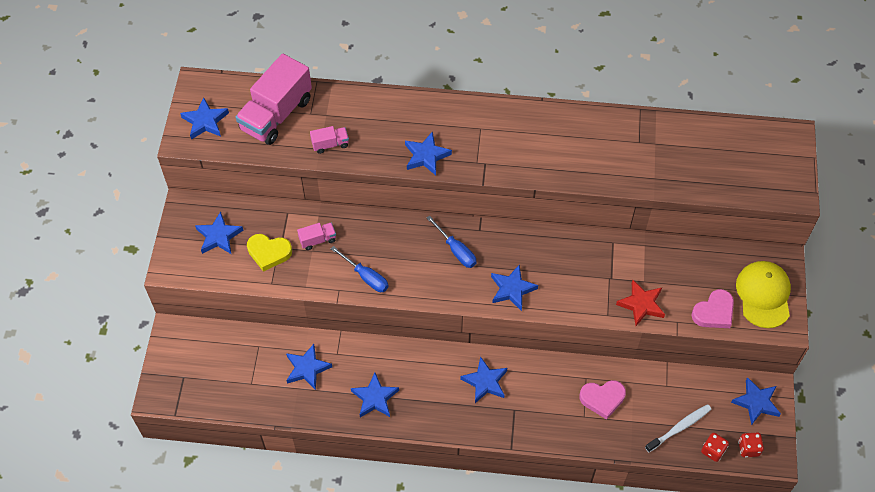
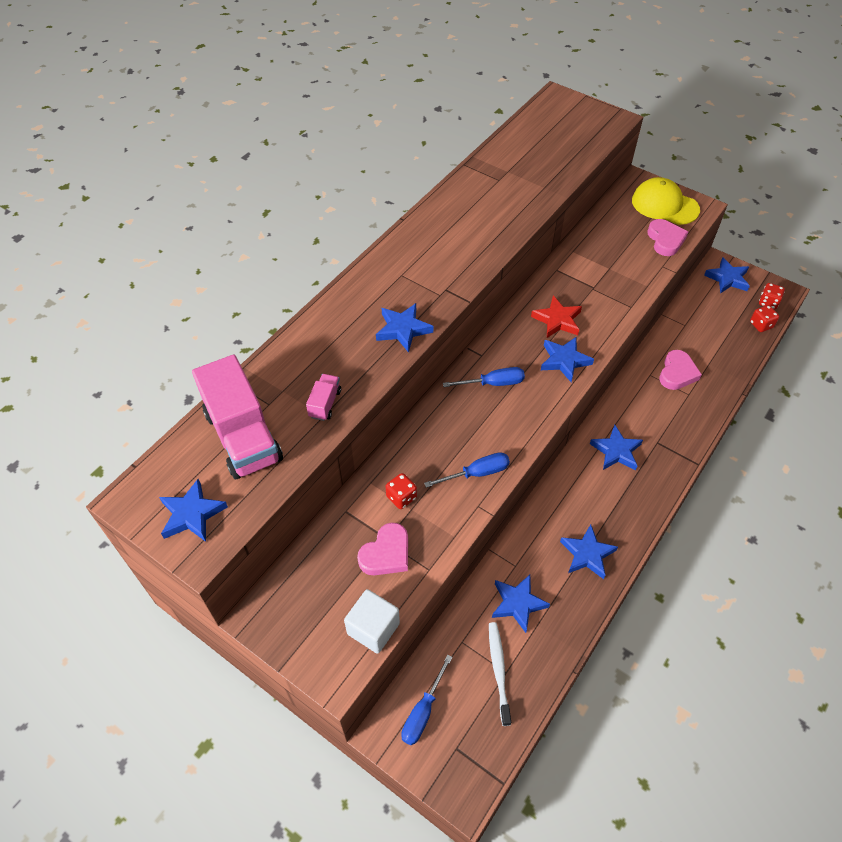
camera: 60 degrees left, 5 degrees down
(197, 346) = (423, 712): none -> blue screwdriver
(211, 272) = (373, 628): none -> white cube
(219, 236) = (328, 597): blue star -> none
(269, 253) = (386, 553): yellow heart -> pink heart
(317, 240) = (401, 497): pink truck -> red dice
(641, 304) = (632, 280): red star -> red star (557, 320)
(679, 428) = (730, 335): white toothbrush -> white toothbrush (498, 670)

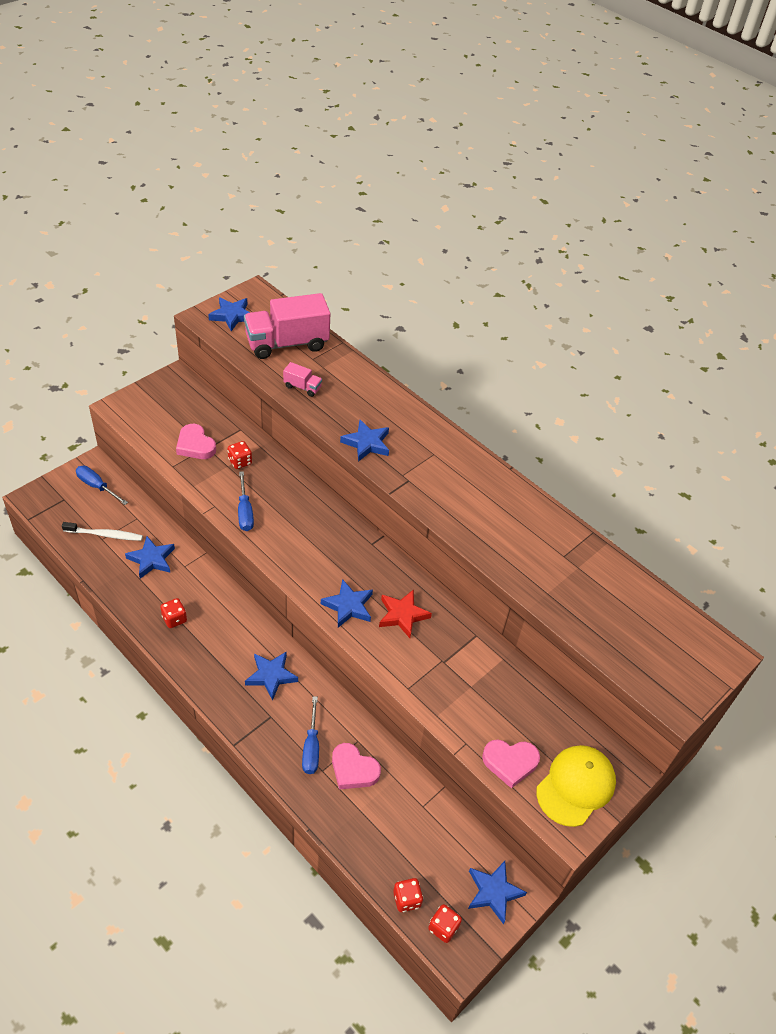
camera: 95 degrees right, 5 degrees down
(373, 628) = (141, 429): white cube -> none
(493, 383) = (336, 544): blue screwdriver -> blue screwdriver (311, 747)
(587, 554) = (174, 619): blue star -> red dice

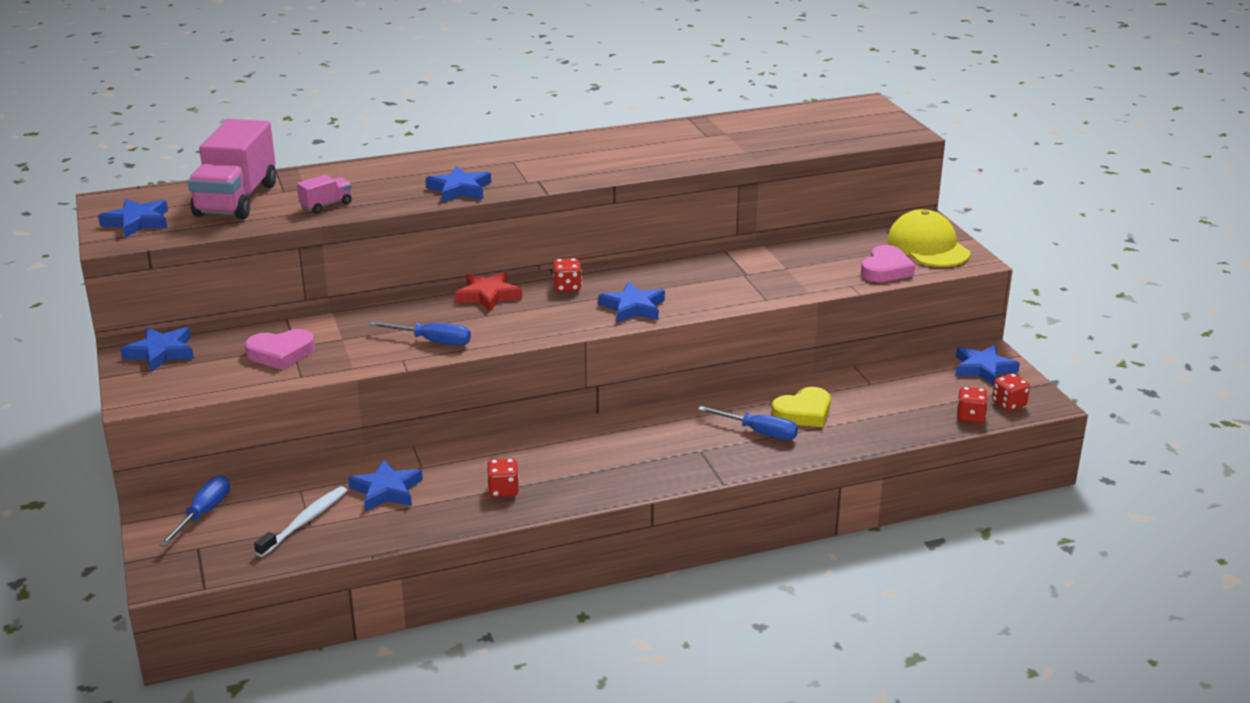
camera: 60 degrees left, 20 degrees down
(97, 486) = (203, 513): blue screwdriver -> blue screwdriver turned 135 degrees clockwise
(240, 462) = (344, 329): red dice -> red dice (567, 287)
(271, 676) = (644, 438): blue star -> blue star (161, 352)
(353, 769) = (803, 413): pink heart -> yellow heart
(402, 615) = (670, 281): red star -> red star (488, 295)

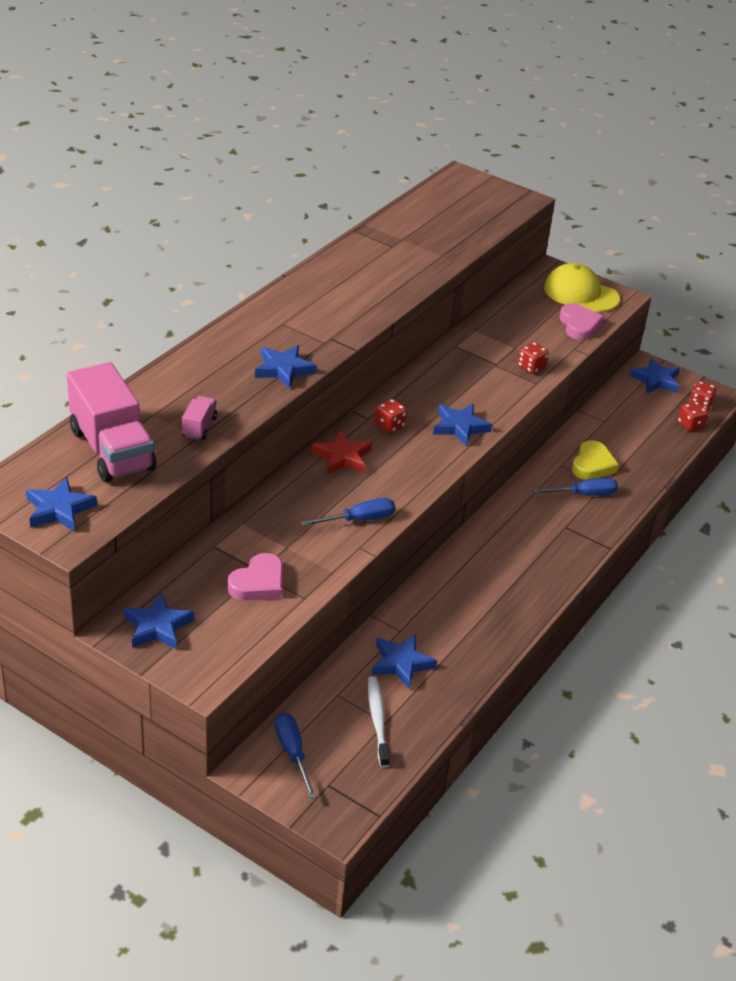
camera: 40 degrees left, 10 degrees up
(503, 490) = (481, 623): red dice -> red dice (531, 367)

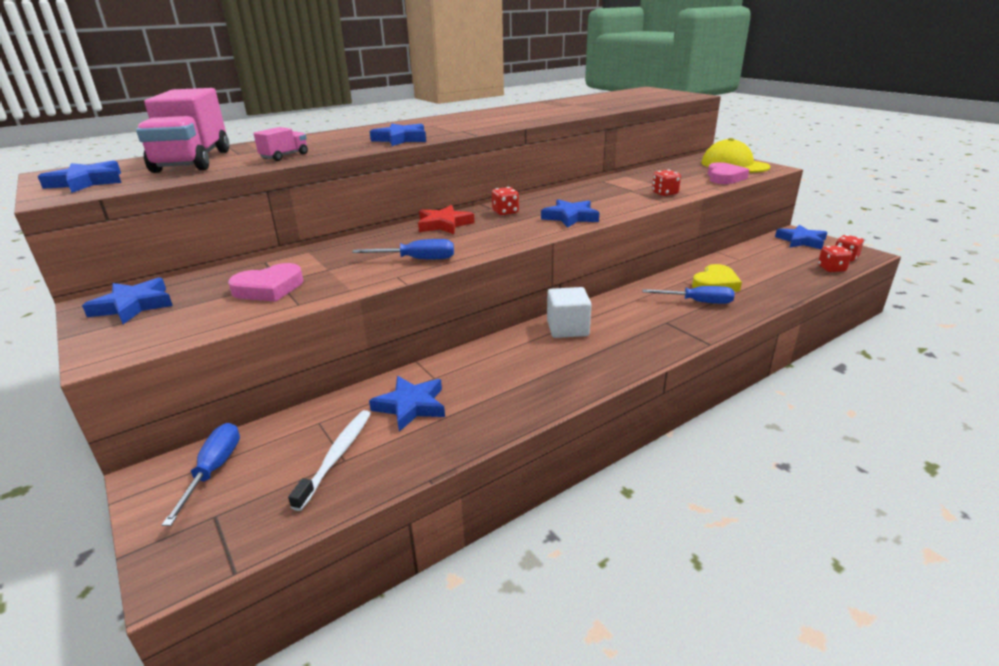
camera: 25 degrees right, 10 degrees down
(483, 550) = (567, 328): none -> white cube

